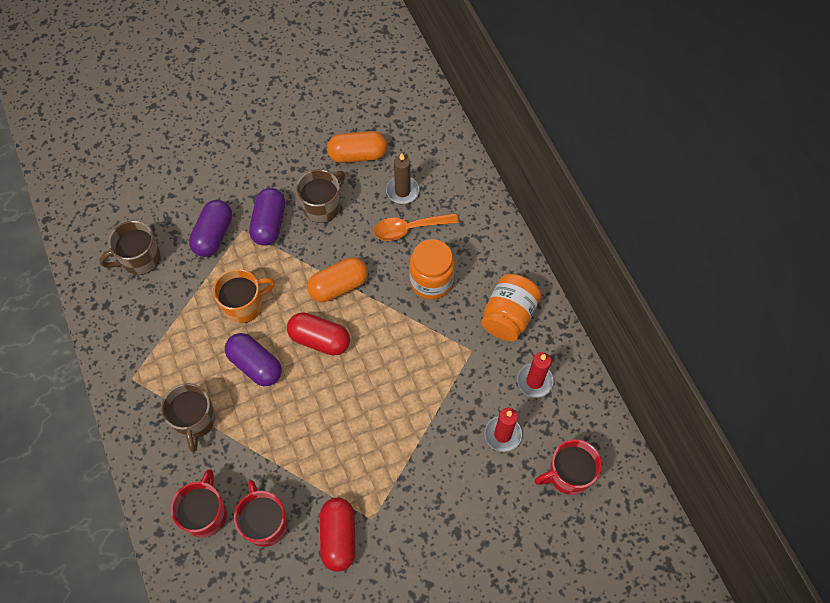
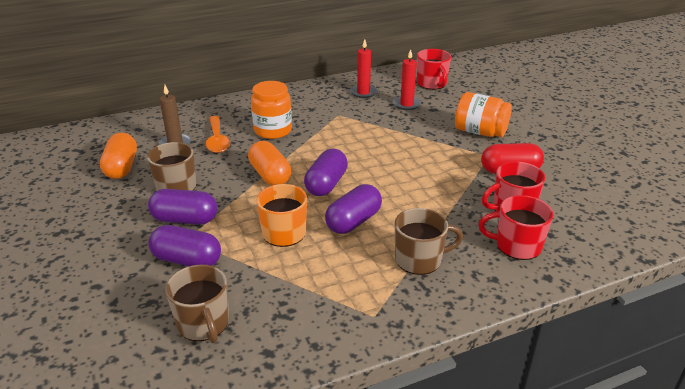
camera: 90 degrees left, 30 degrees down
(319, 339) = (326, 184): red capsule -> purple capsule
(508, 316) = (309, 100): orange jar -> orange jar (480, 132)

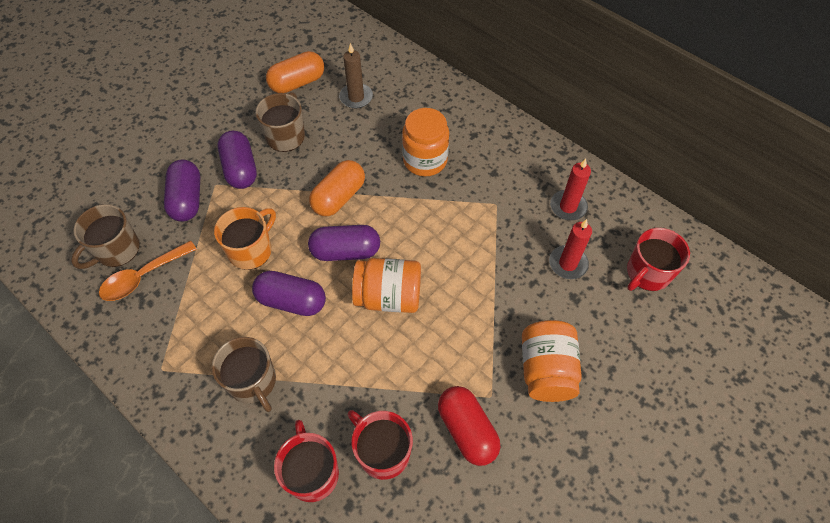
camera: 65 degrees right, 25 degrees up
(217, 140) = (379, 125): orange spoon -> orange spoon (143, 277)
(383, 175) = (388, 296): none -> orange jar

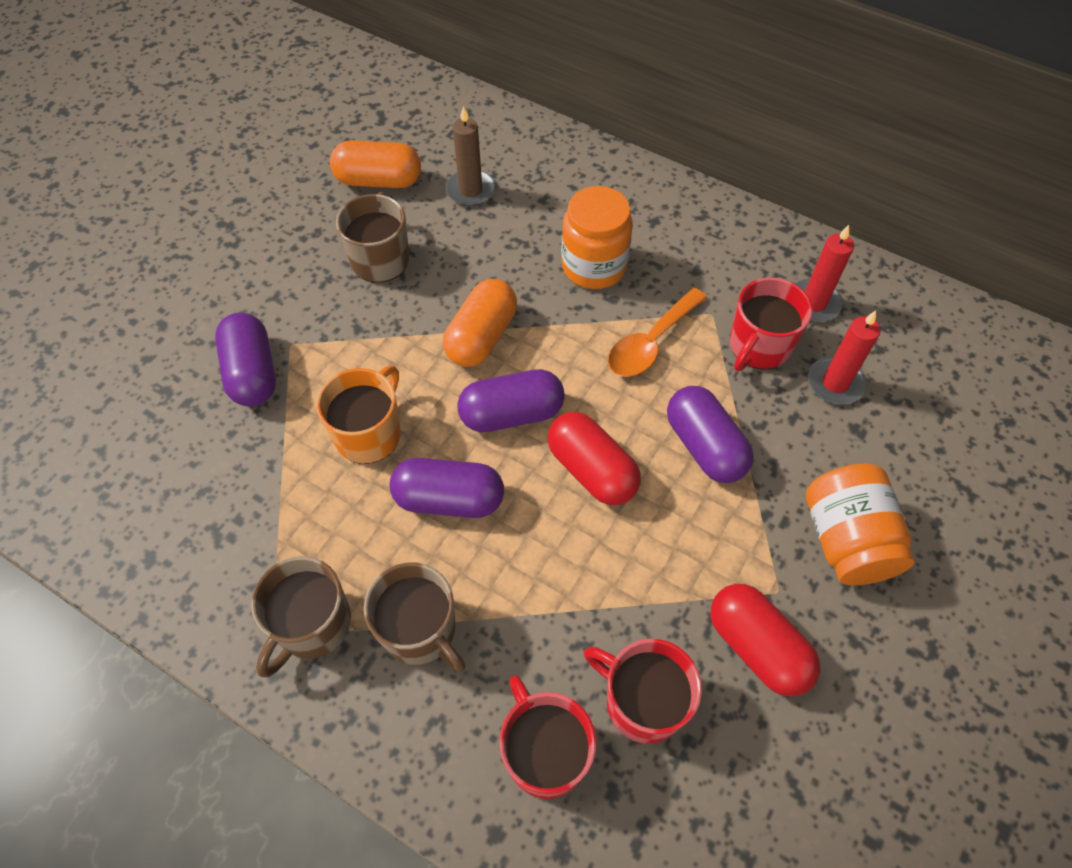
camera: 10 degrees left, 0 degrees up
(116, 250) = (159, 464): brown mug -> brown mug (312, 625)
(143, 277) = (211, 499): orange spoon -> orange spoon (651, 343)
(240, 169) = (323, 316): purple capsule -> purple capsule (704, 446)
(297, 83) = (379, 180): orange capsule -> orange capsule turned 45 degrees clockwise
(388, 296) = (592, 470): orange jar -> red capsule
(647, 273) = (948, 379): red mug -> red mug (758, 346)

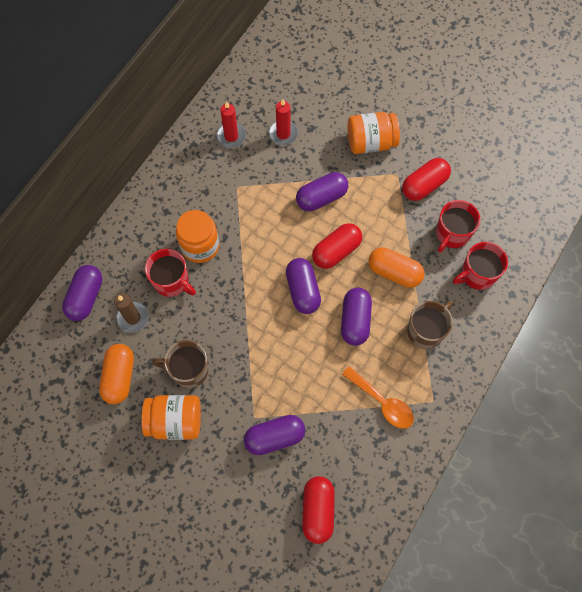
camera: 90 degrees left, 10 degrees up
(118, 434) = (317, 510): none -> red capsule
(302, 246) = (175, 421): none -> orange jar
(312, 625) = (426, 382): brown mug -> none
(369, 434) = (316, 365): orange mug -> none
(481, 337) = (250, 307): orange capsule -> orange capsule (394, 272)
(505, 138) = (86, 297): none -> purple capsule
(651, 343) = (256, 218): orange spoon -> orange spoon (382, 402)
(758, 346) = (259, 166): red mug -> red mug (172, 281)

